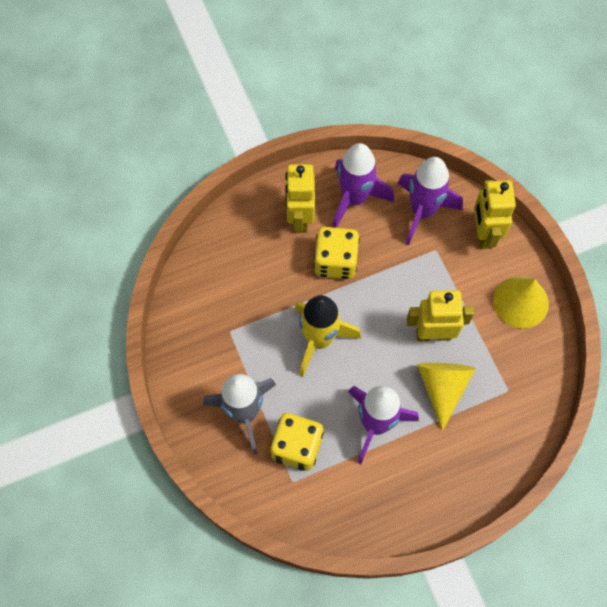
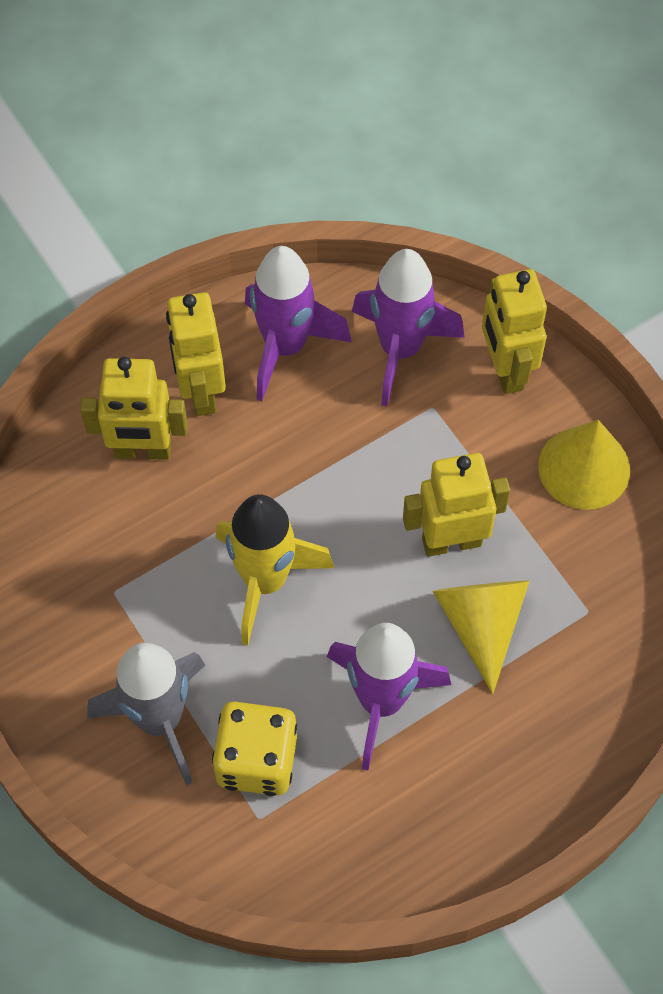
camera: 10 degrees left, 5 degrees down
(260, 249) = (142, 451): none -> yellow robot
(335, 261) = (271, 451): yellow dice -> none

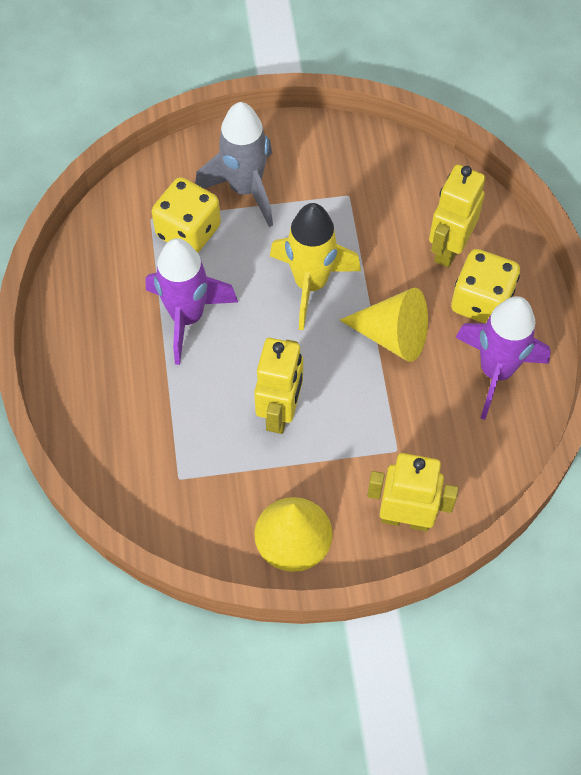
camera: 115 degrees right, 0 degrees up
(201, 391) = (481, 301): yellow robot -> yellow dice
(400, 349) = (458, 450): purple rocket -> none
(481, 624) = (208, 403): yellow cone -> yellow cone (393, 335)

